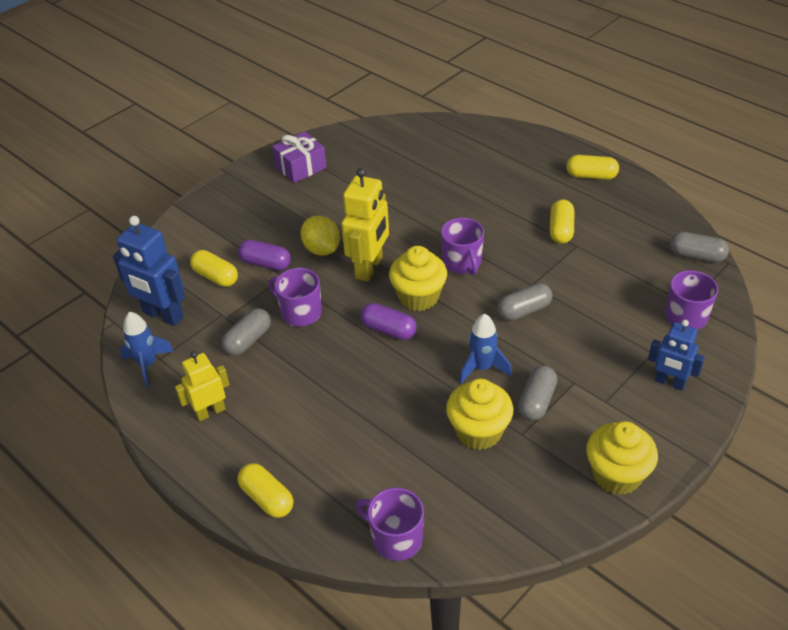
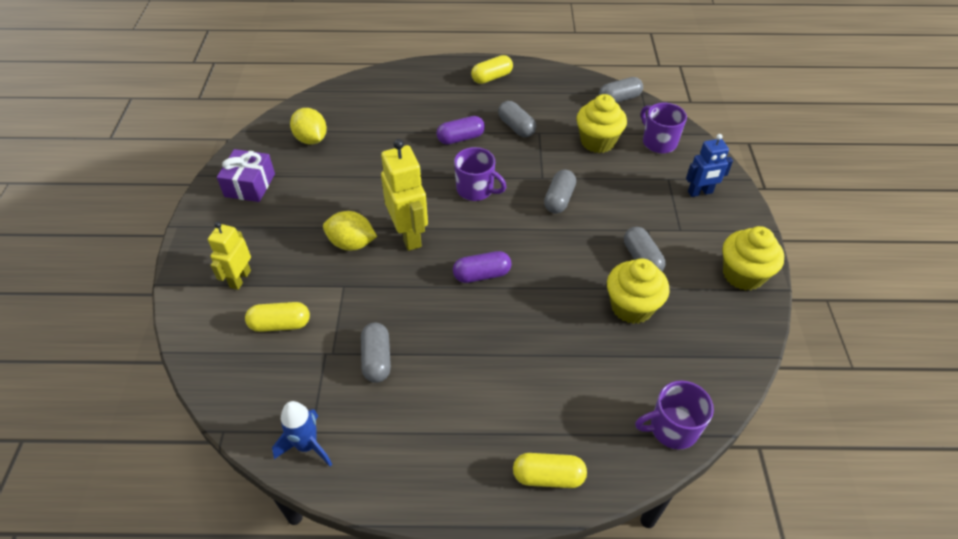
camera: 45 degrees left, 5 degrees up
(163, 315) = (268, 391): blue robot -> none
(210, 412) = (416, 443): yellow robot -> yellow robot (240, 279)
(266, 263) = (315, 284): purple capsule -> purple capsule (460, 138)
(300, 312) = (394, 306): purple mug -> none
(380, 154) = (311, 139): none -> yellow lemon
(418, 297) = (474, 235): yellow cupcake -> yellow cupcake (597, 142)
(482, 368) = (580, 259): blue rocket -> none
(561, 230) = (516, 127): yellow capsule -> grey capsule

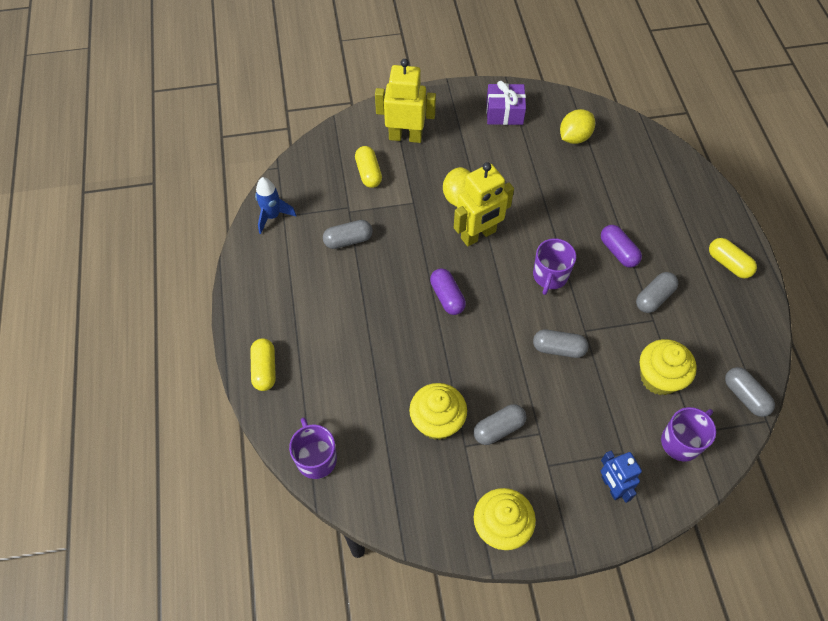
camera: 80 degrees right, 10 degrees up
(240, 279) = (405, 137): yellow robot -> yellow robot, size x1.57

